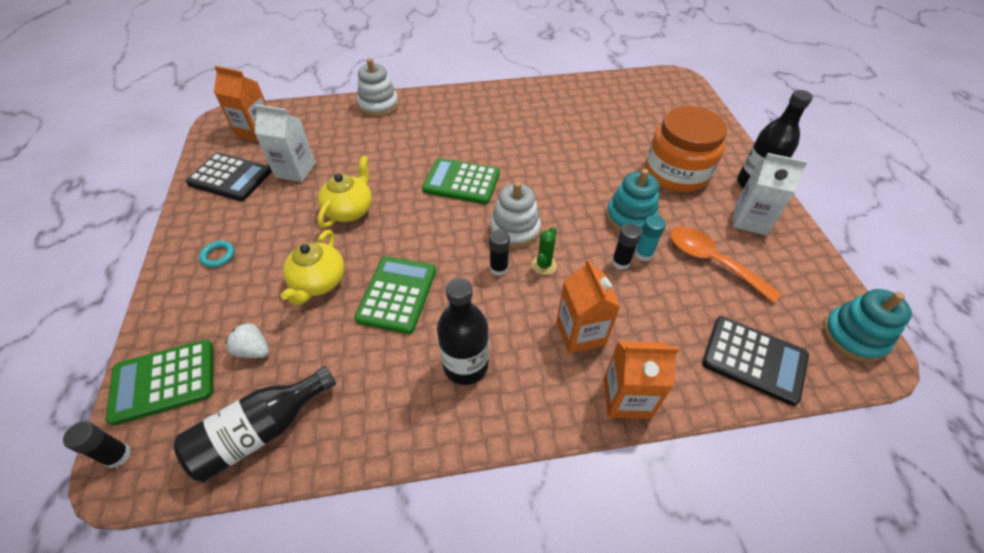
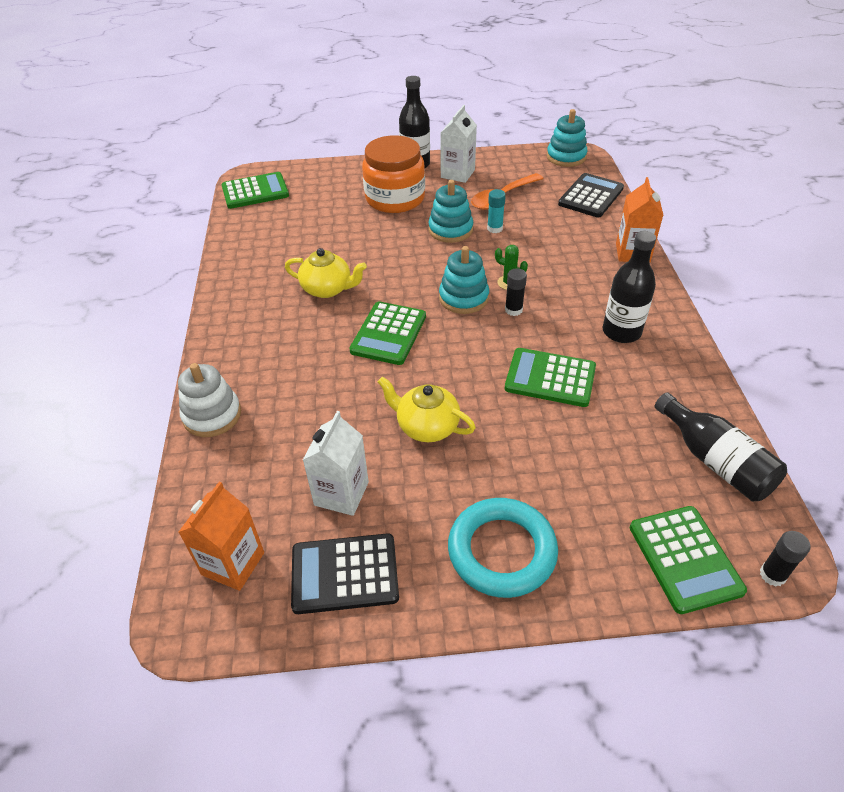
camera: 85 degrees left, 5 degrees down
(218, 256) = (501, 551): turquoise ring -> turquoise ring, size x2.49
(230, 177) = (344, 574): black calculator -> black calculator turned 120 degrees counterclockwise
(253, 350) = (632, 484): white strawberry -> none
(318, 282) = (539, 442): yellow teapot -> yellow teapot (328, 289)
(515, 229) = (463, 298): white stacking toy -> turquoise stacking toy
(580, 333) = (579, 268): orange carton -> none
(621, 262) = (504, 241): black glue stick -> none
(655, 86) = (255, 191): none -> green calculator

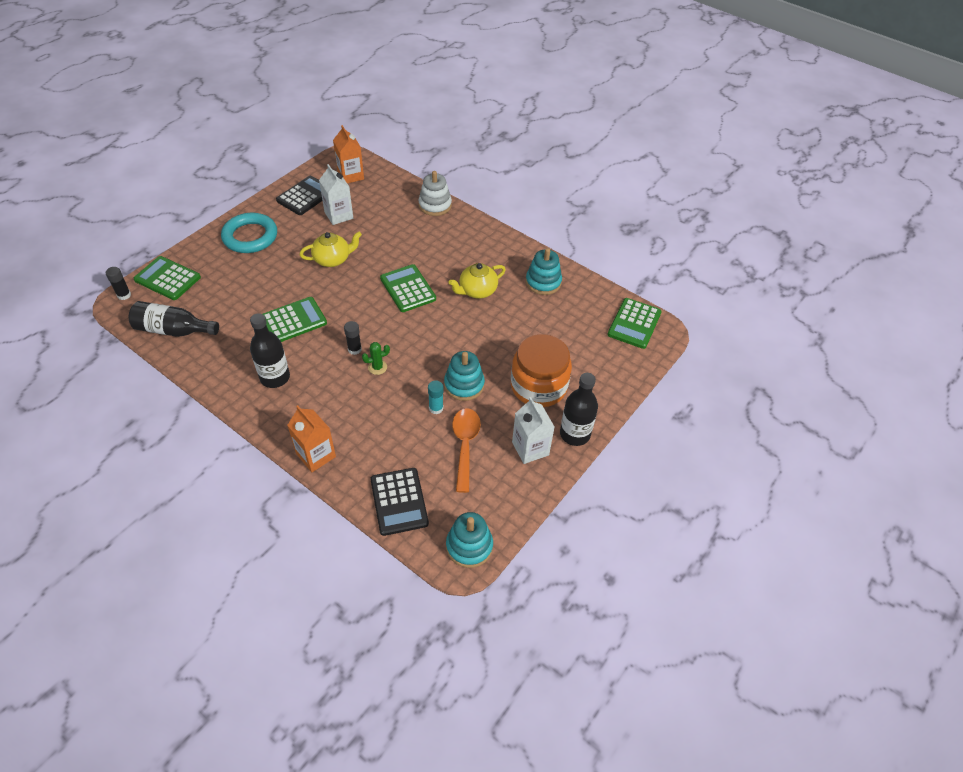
camera: 130 degrees right, 5 degrees up
(463, 298) = (393, 337): turquoise stacking toy -> turquoise stacking toy (543, 282)

